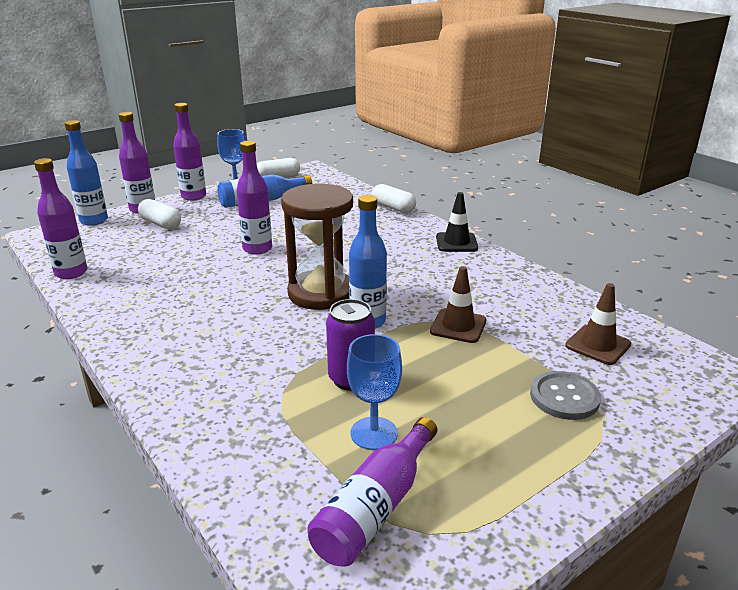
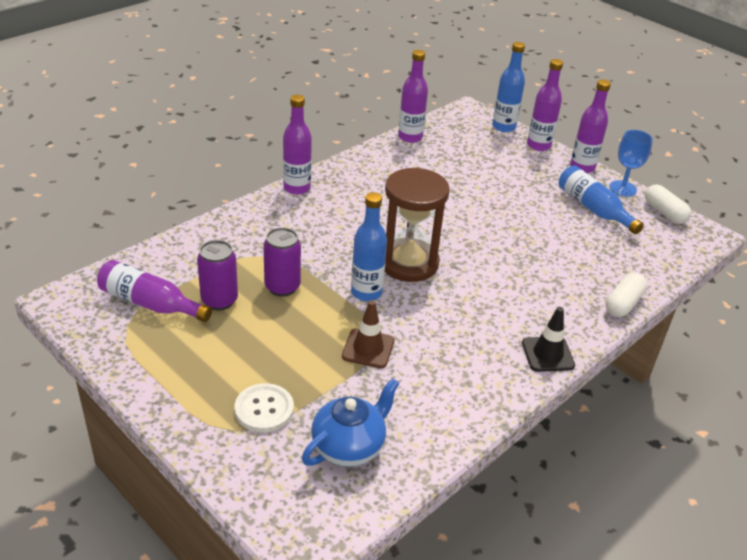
camera: 80 degrees right, 10 degrees up
(160, 224) = (512, 160): white capsule -> none
(257, 249) = (482, 219): purple bottle -> purple bottle (297, 188)
(374, 433) = (219, 300): blue goblet -> purple can
(564, 397) = (264, 409): grey button -> white button
(597, 345) = (349, 446): brown traffic cone -> blue teapot

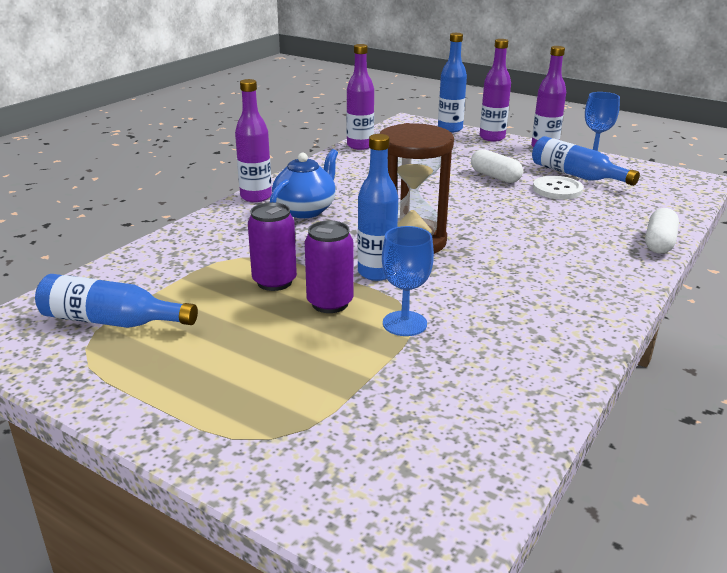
camera: 10 degrees left, 10 degrees down
(150, 303) = (111, 321): purple bottle -> blue bottle
(219, 300) = (201, 305): purple can -> purple can (330, 303)
(264, 409) = (301, 407): white button -> white button (557, 189)
(349, 446) = (432, 429): blue teapot -> blue teapot (305, 210)
(368, 348) = (404, 323): brown traffic cone -> blue goblet
(547, 354) = (612, 297): black traffic cone -> none
(664, 212) = (646, 169): white capsule -> white capsule (495, 177)

